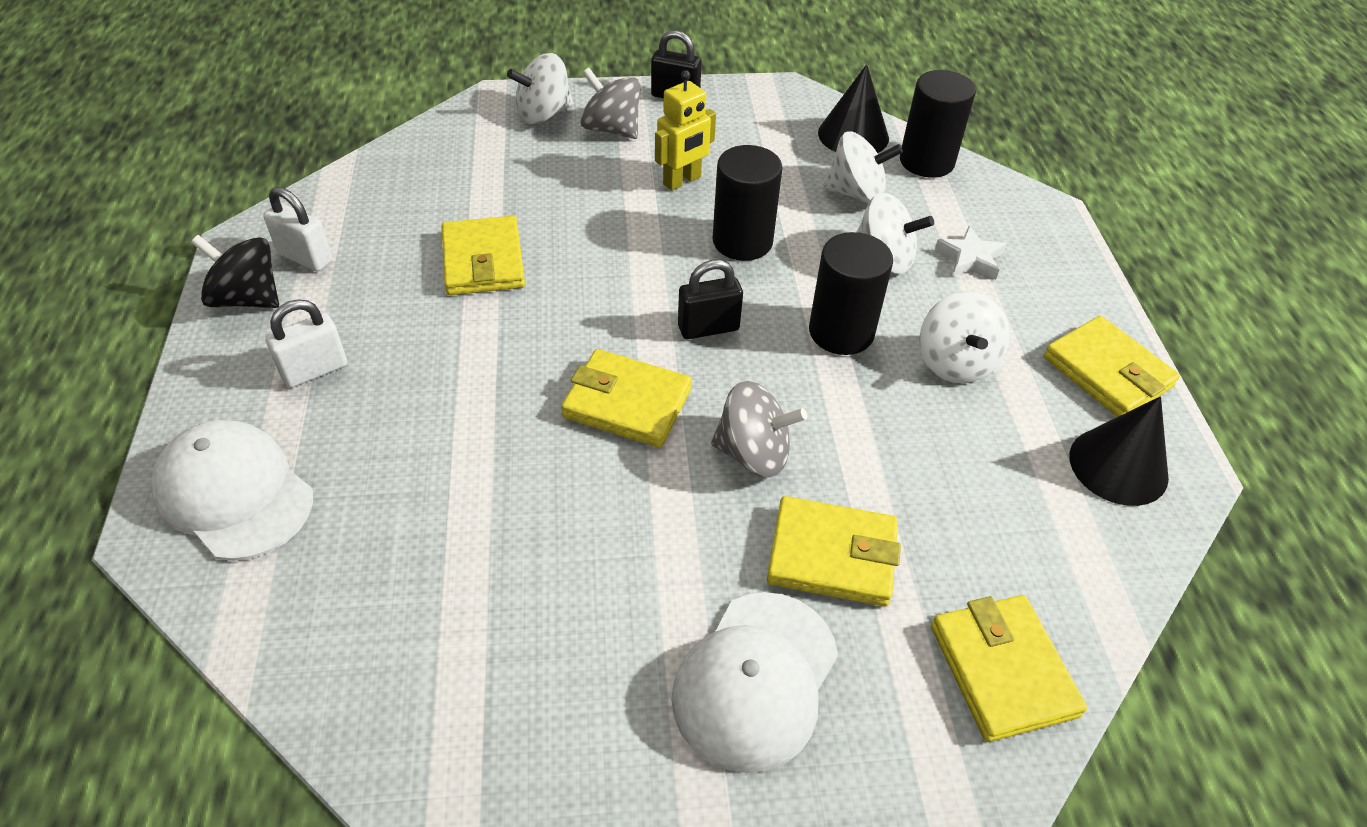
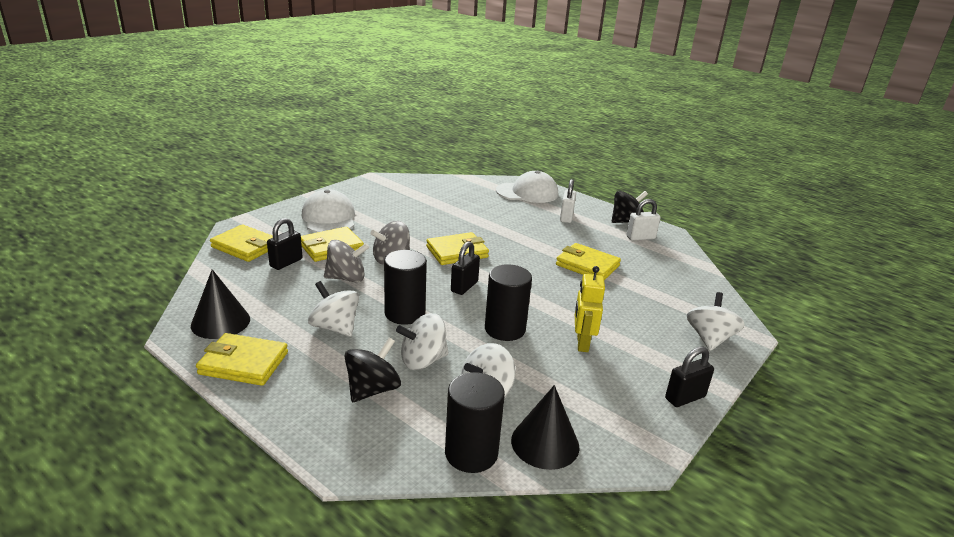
camera: 135 degrees right, 20 degrees down
(611, 129) = (666, 351): grey spinning top -> grey spinning top (346, 278)
(946, 558) = (286, 263): none -> black padlock
(970, 258) = (373, 389): white star -> black spinning top

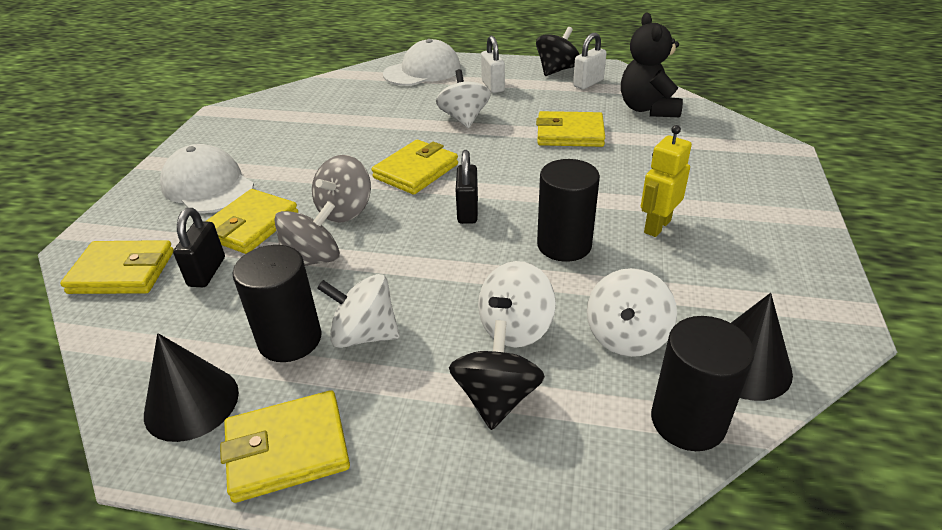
camera: 25 degrees left, 10 degrees up
(405, 313) = (433, 275): black cylinder -> black cylinder (290, 339)
(582, 343) = (657, 226): yellow robot -> yellow robot turned 60 degrees clockwise
(667, 269) = (648, 109): none -> black teddy bear
(685, 398) = (807, 243): black padlock -> none
(709, 339) = (760, 169): white spinning top -> white spinning top (464, 118)

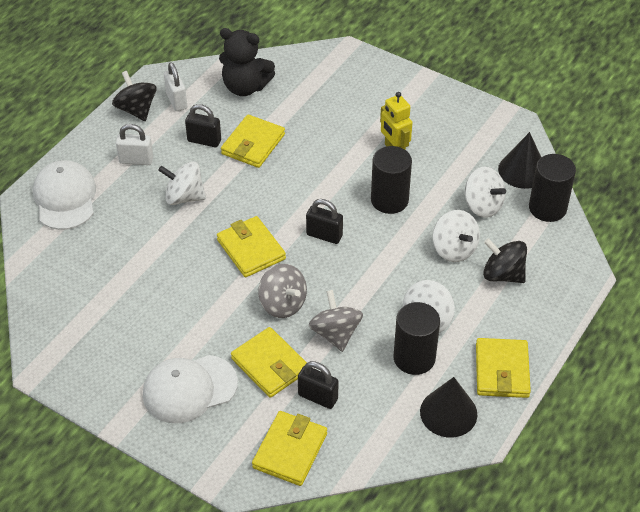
camera: 70 degrees left, 10 degrees up
(549, 108) = (204, 141): none -> black padlock

